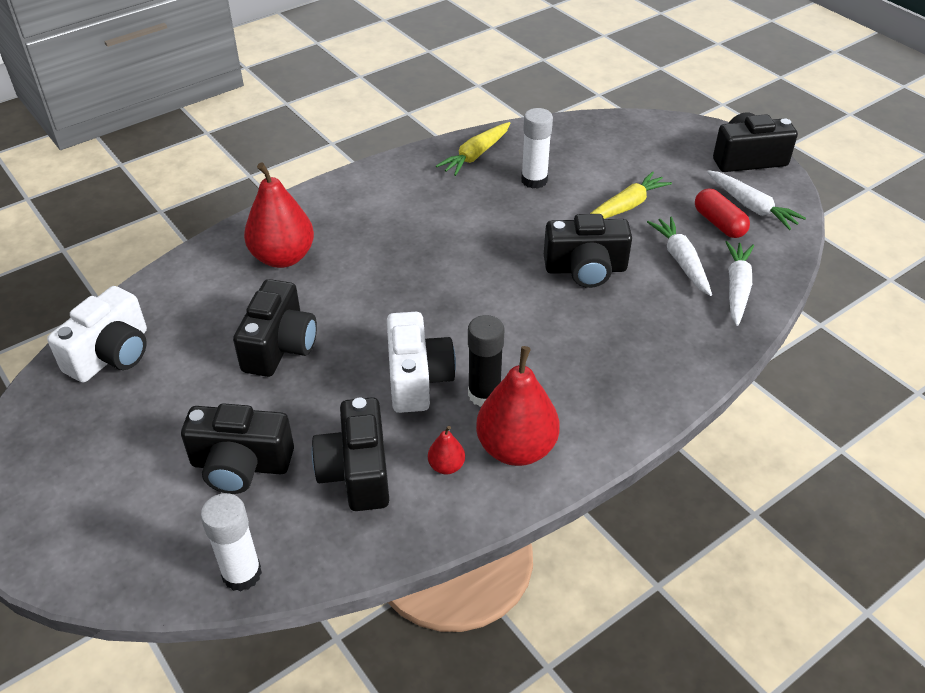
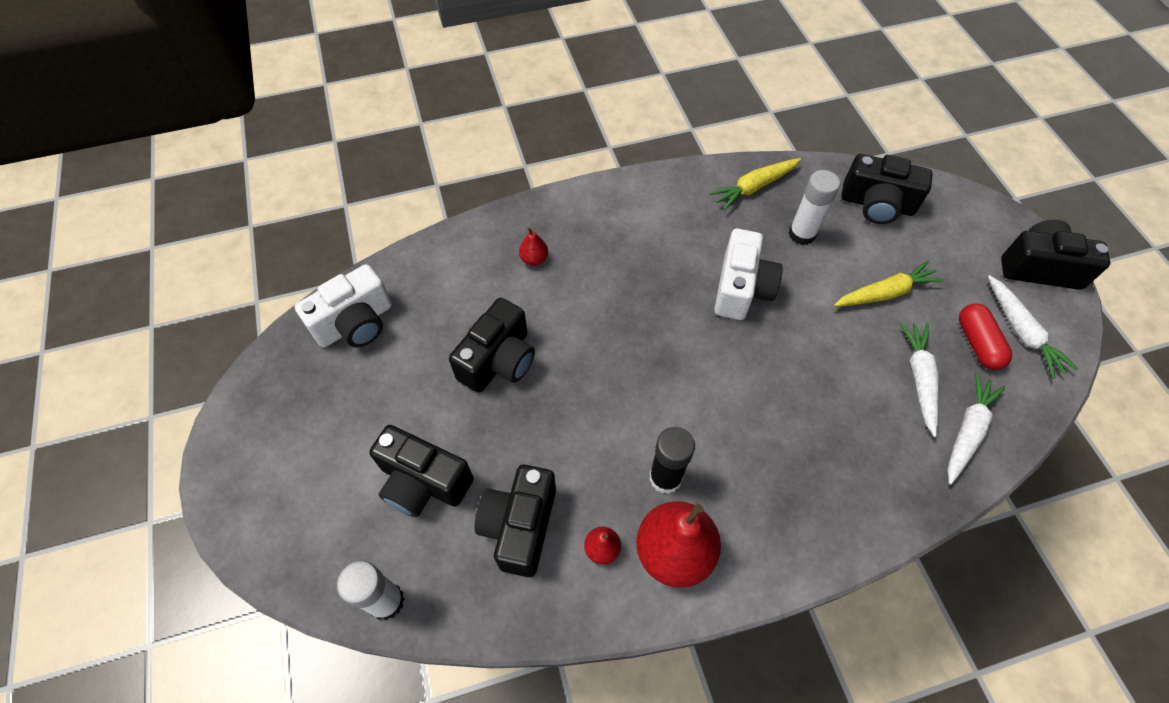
camera: 20 degrees right, 15 degrees up
(283, 257) = (534, 259): red pear -> red pear, size x0.45
(417, 378) = (609, 438): white camera -> white camera (741, 288)
(585, 269) = (816, 359): black camera -> black camera (877, 204)

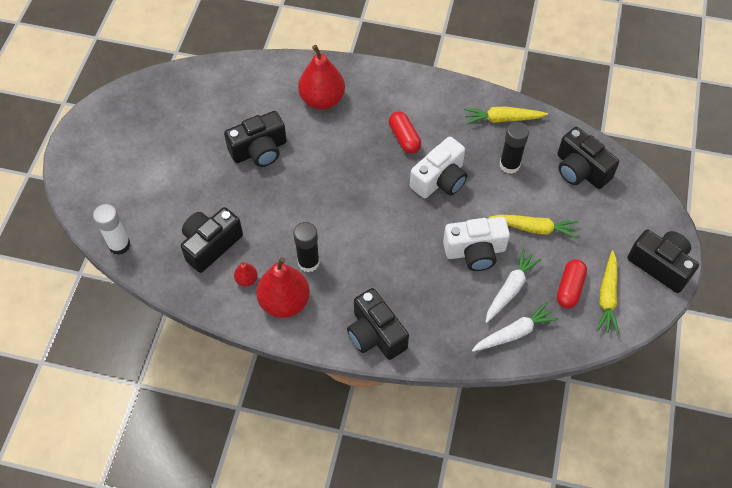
camera: 30 degrees right, 0 degrees up
(355, 323) = (192, 89): white camera -> white camera (475, 251)
(423, 482) = (174, 196): black camera -> black camera (375, 334)
(534, 259) = (322, 99): red pear -> red pear, size x2.22
(664, 259) = (404, 138): none -> red capsule
(801, 234) = (509, 165): white glue stick -> black glue stick
(1021, 332) = (607, 297): white carrot -> yellow carrot

